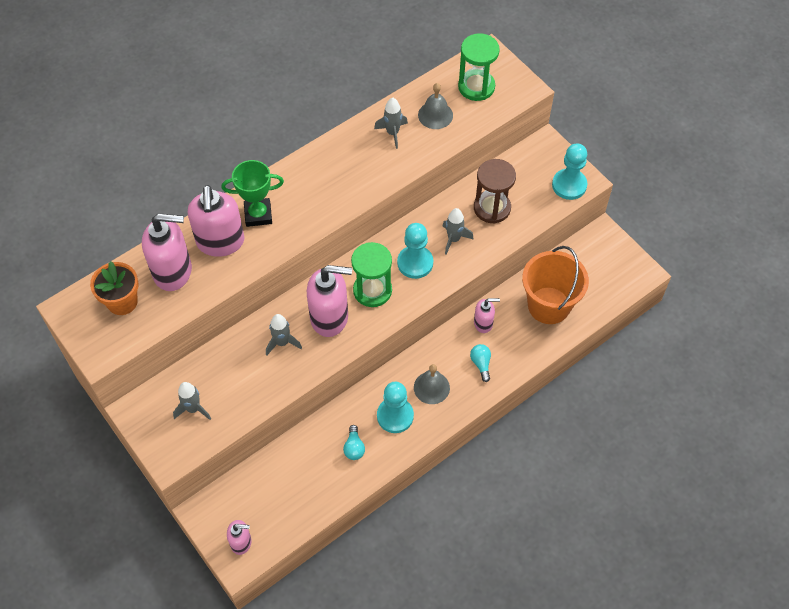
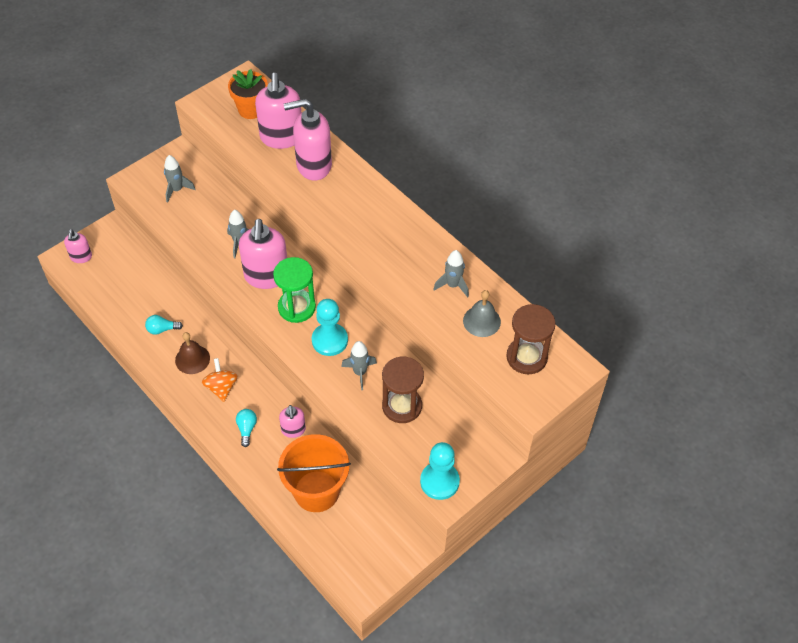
camera: 85 degrees right, 5 degrees down
(258, 214) = (345, 189): green trophy -> none
(395, 416) = (192, 359): turquoise pawn -> brown bell
(431, 387) = (221, 387): grey bell -> orange spinning top
(476, 87) = (526, 357): green hourglass -> brown hourglass
(481, 364) = (247, 429): turquoise light bulb -> turquoise light bulb turned 75 degrees counterclockwise

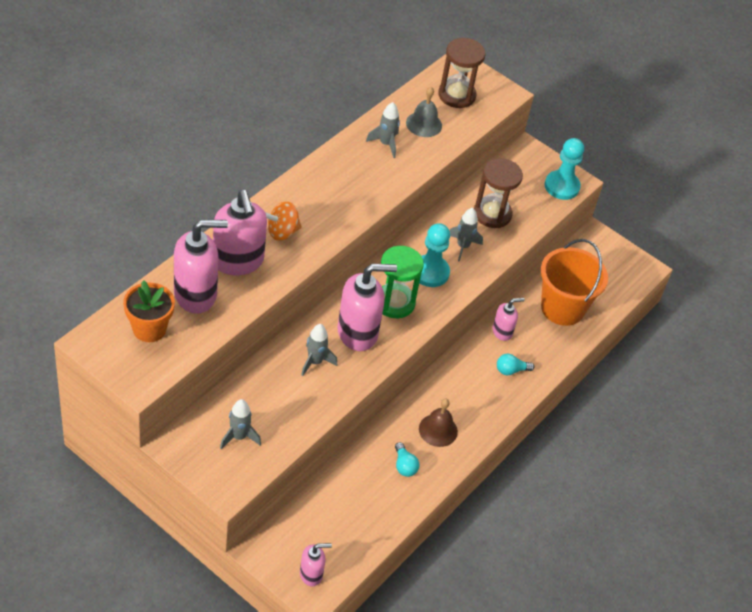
camera: 105 degrees left, 5 degrees down
(221, 387) = (467, 398): orange spinning top -> orange spinning top (282, 232)

